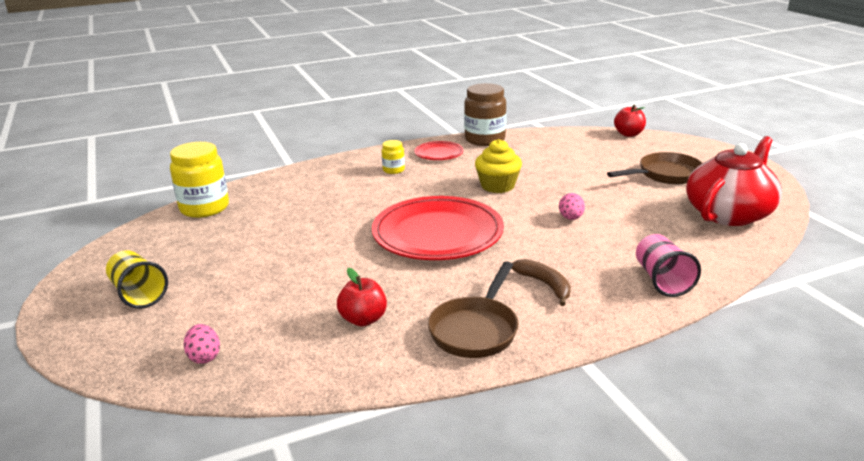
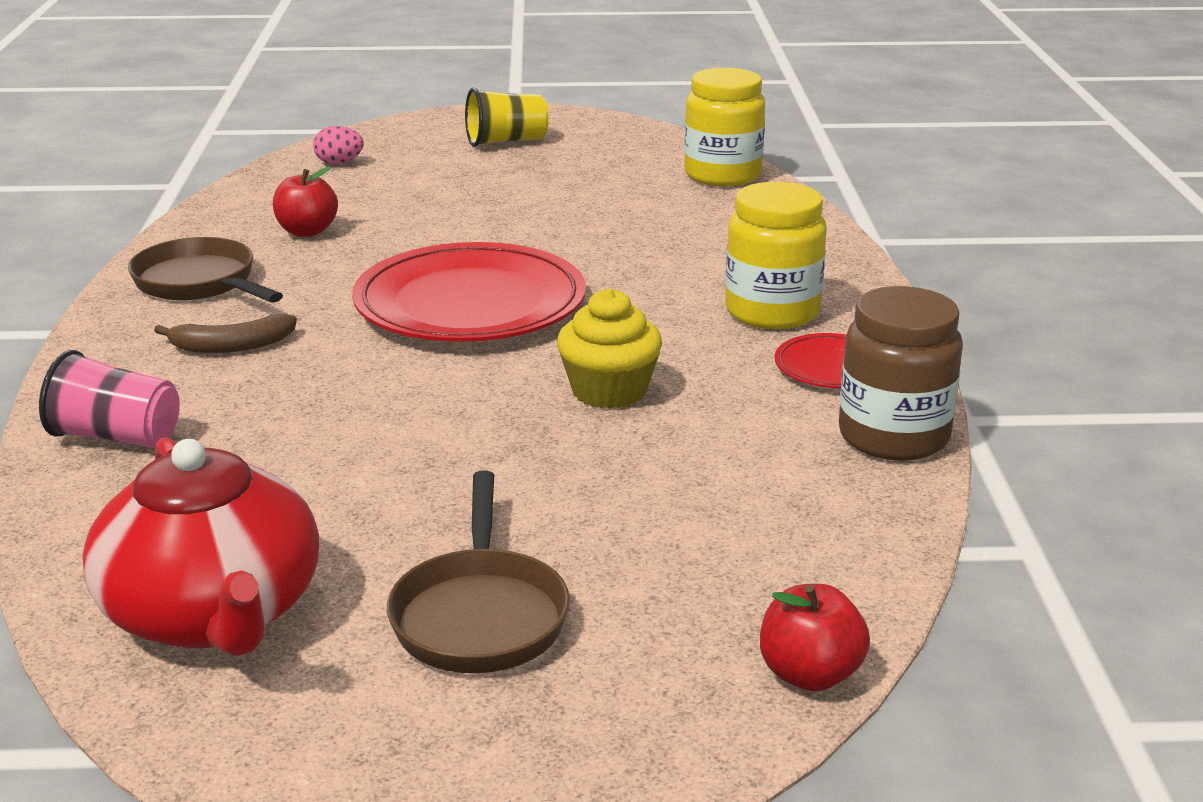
camera: 110 degrees right, 0 degrees up
(393, 170) = (772, 312): yellow jar -> yellow jar, size x2.00
(571, 218) = (400, 424): pink egg -> none

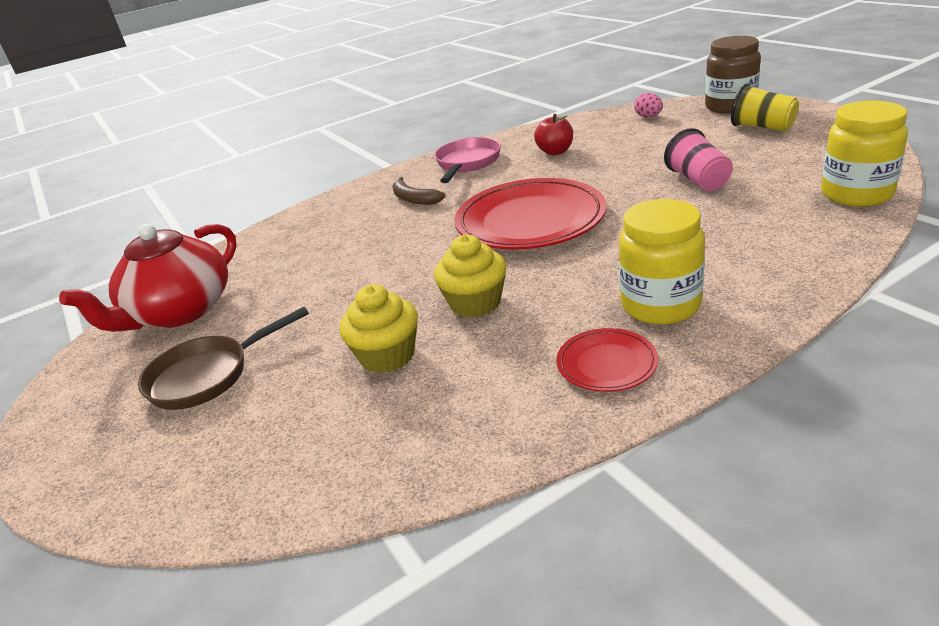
camera: 65 degrees right, 5 degrees up
(116, 437) = (310, 222): pink cup -> pink cup (698, 180)
(200, 283) = (467, 163): brown pan -> pink pan
(640, 472) = (387, 356): none -> yellow cupcake
(810, 674) = (191, 519): red apple -> none
(893, 437) = (528, 433): brown jar -> brown jar (730, 106)

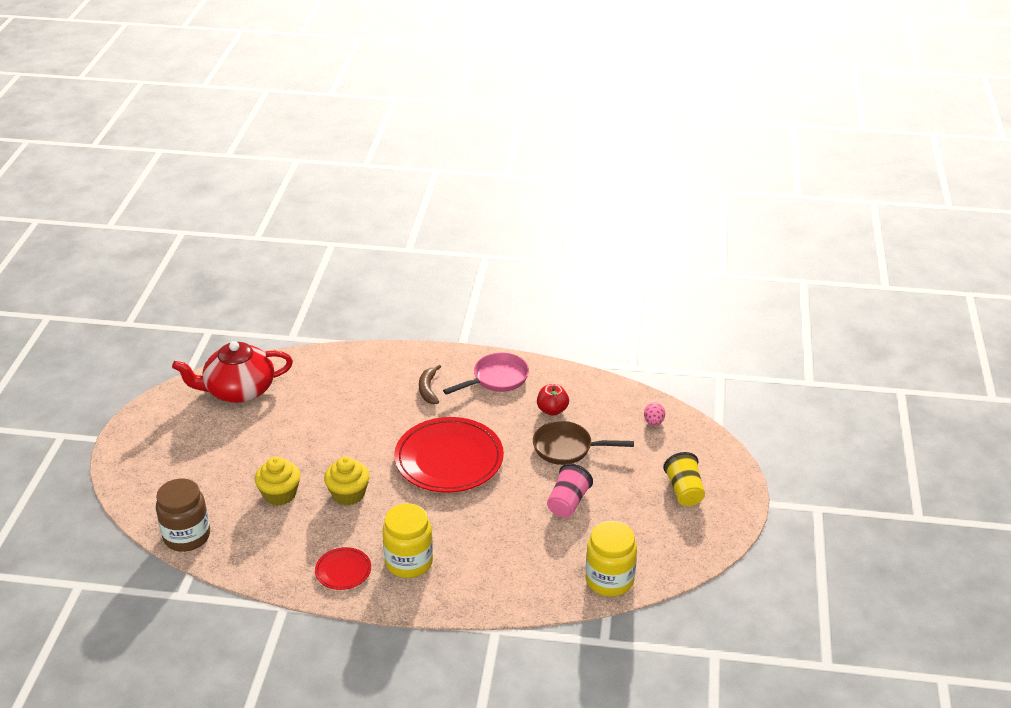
camera: 35 degrees right, 5 degrees up
(207, 376) = (209, 445): brown pan -> brown pan (567, 448)
(730, 106) = (711, 455): brown jar -> brown jar (187, 536)

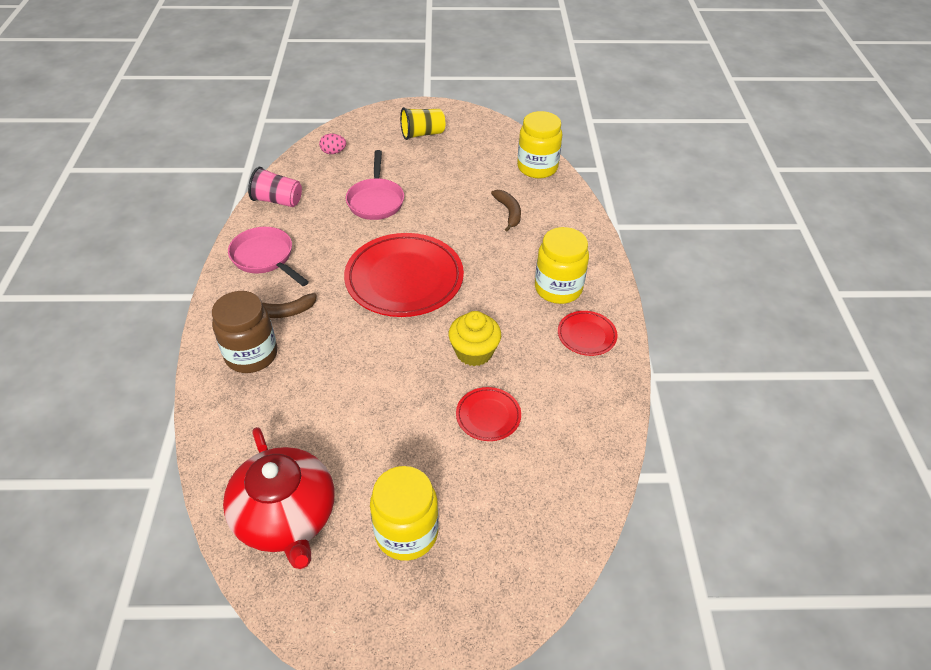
camera: 100 degrees left, 10 degrees up
(187, 536) = (584, 496): brown jar -> brown jar (251, 355)
(201, 443) = (406, 533): none -> yellow jar
(280, 494) = (488, 416): yellow cupcake -> red plate
(532, 543) = (508, 212): none -> brown banana
(552, 410) = (318, 214): red apple -> none
(567, 448) = (376, 200): brown pan -> pink pan
(568, 502) = (451, 195): pink cup -> pink cup (278, 200)

